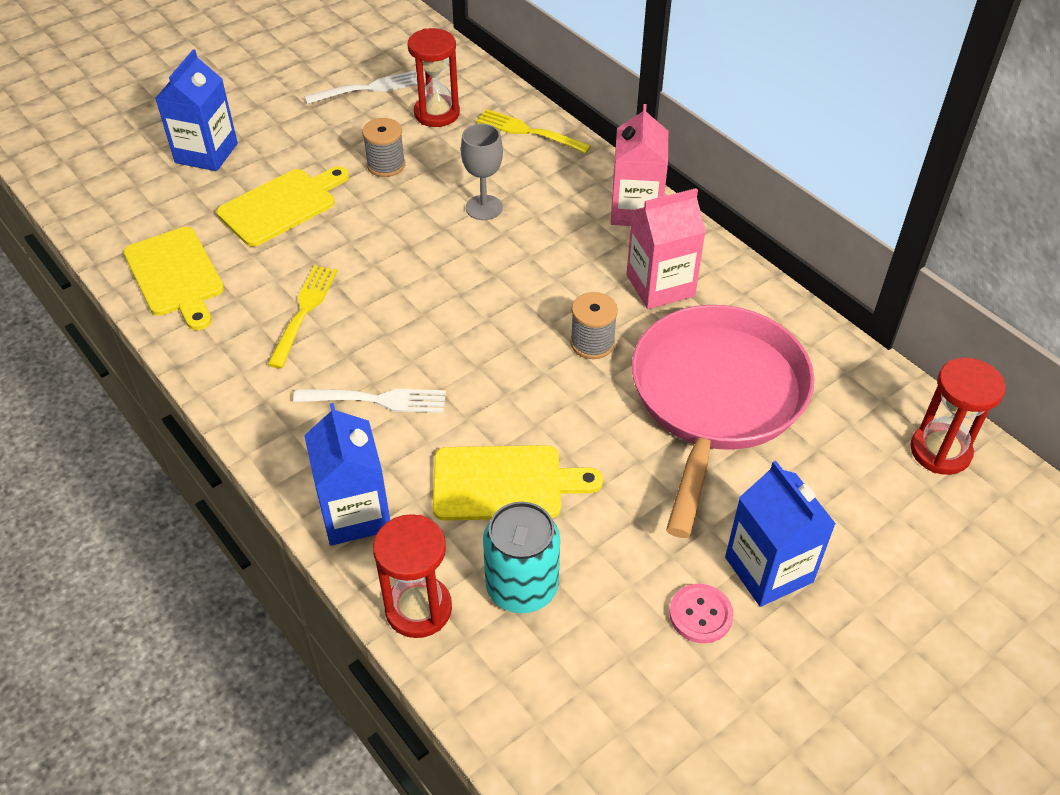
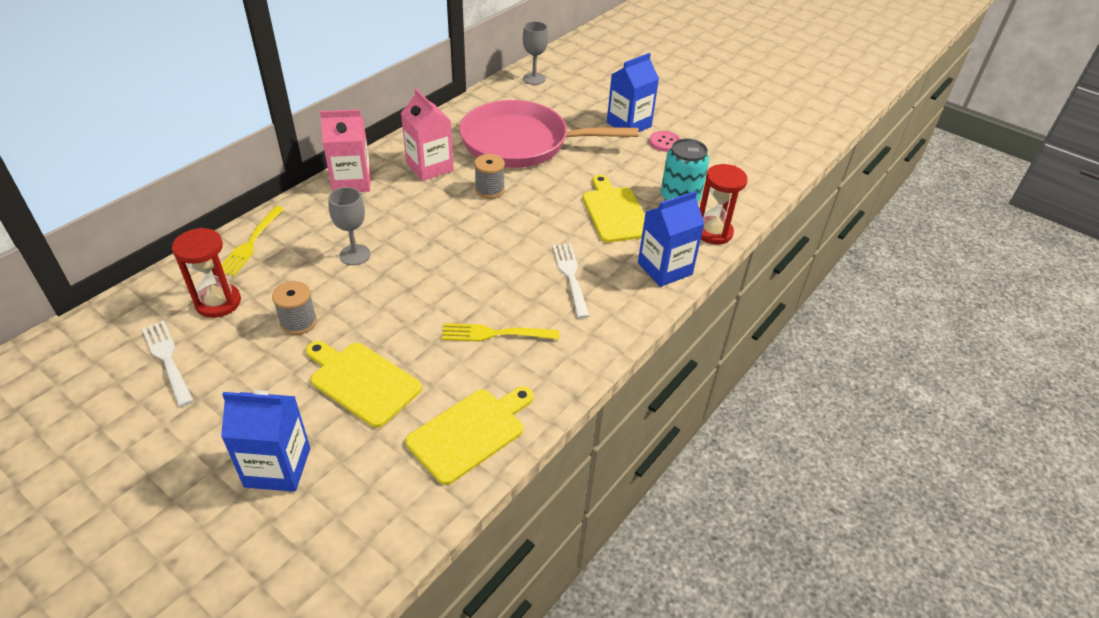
camera: 105 degrees left, 5 degrees down
(940, 451) = (534, 78): red hourglass -> grey goblet

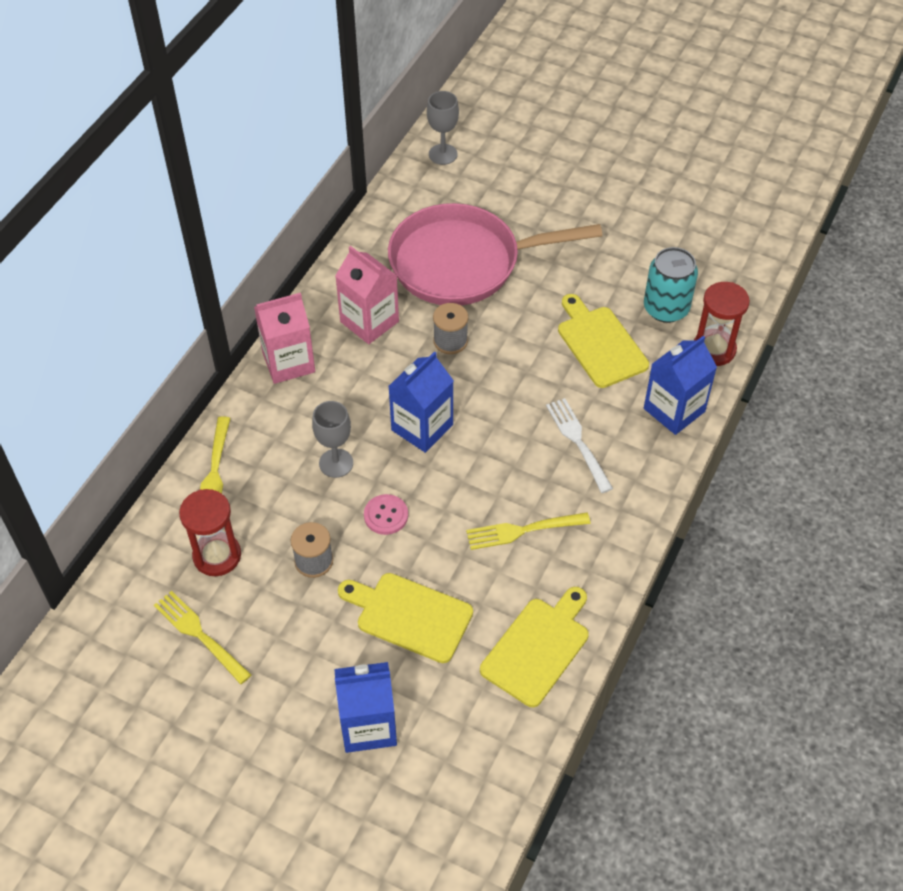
camera: 10 degrees left, 10 degrees up
(168, 360) = (200, 635): white fork -> yellow fork
(629, 124) = (579, 207): blue carton -> blue carton (422, 427)
(665, 142) = (628, 227): pink button -> pink button (386, 515)

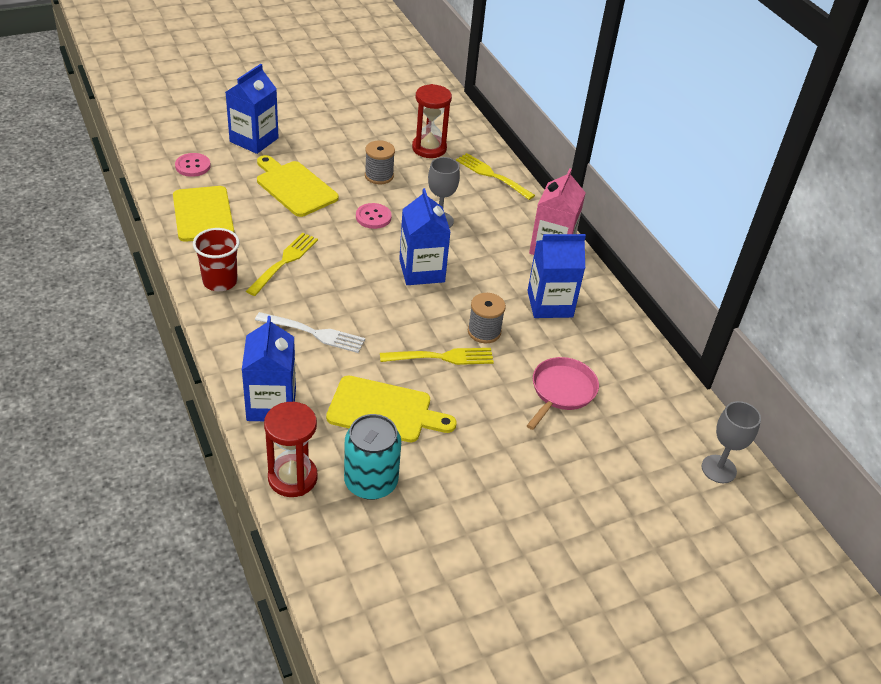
camera: 125 degrees right, 10 degrees down
(200, 635) = (385, 120): yellow fork -> yellow fork (441, 357)
(369, 322) = (550, 304): pink carton -> blue carton
(409, 615) = (294, 187): yellow cutting board -> yellow cutting board turned 105 degrees counterclockwise
(462, 263) = (561, 391): pink pan -> pink pan, size x0.48
(474, 737) = (193, 166): none -> pink button
(599, 555) = (220, 281): none -> red cup

